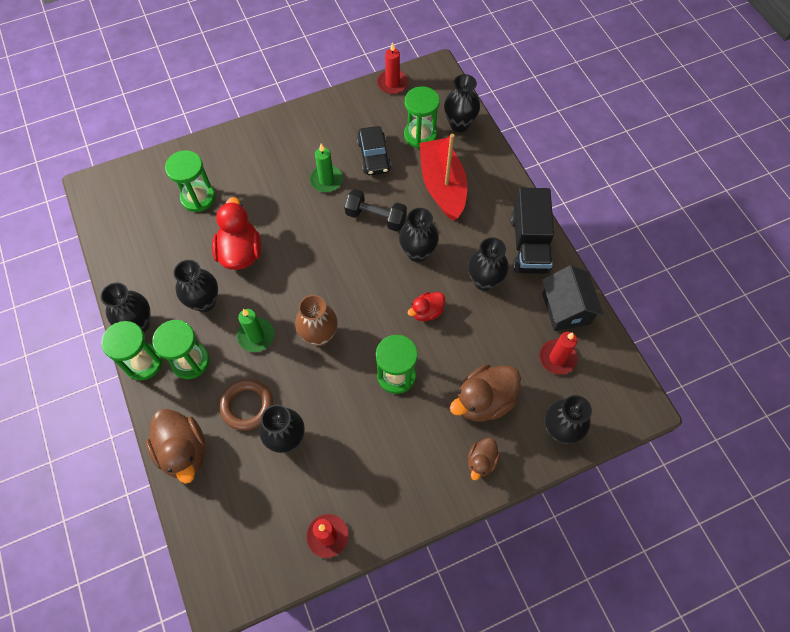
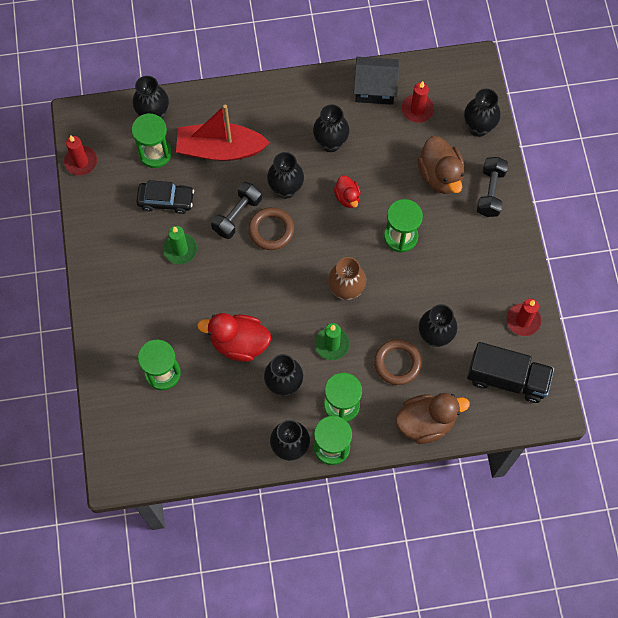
camera: 75 degrees left, 5 degrees up
(368, 250) = (271, 230): none -> brown ring
(481, 461) = (490, 192): brown duck -> black dumbbell
(529, 244) = (304, 97): black truck -> black truck (507, 378)

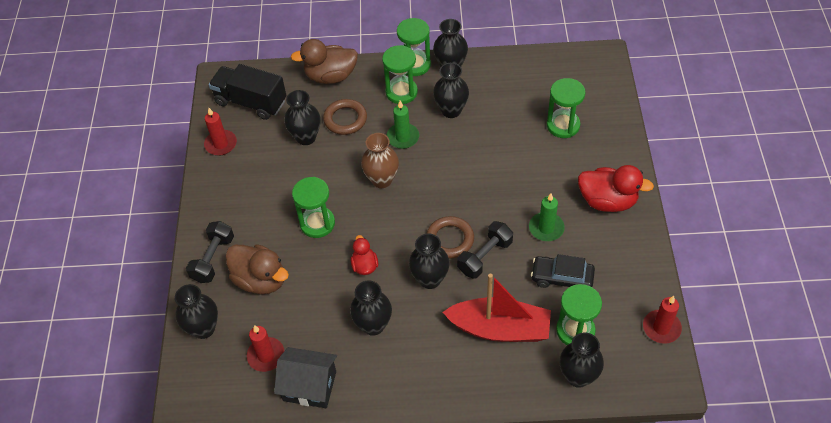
camera: 170 degrees left, 15 degrees down
(239, 343) = (490, 144): red duck -> red duck (607, 201)
(440, 176) = (260, 280): brown duck -> brown duck turned 135 degrees clockwise

